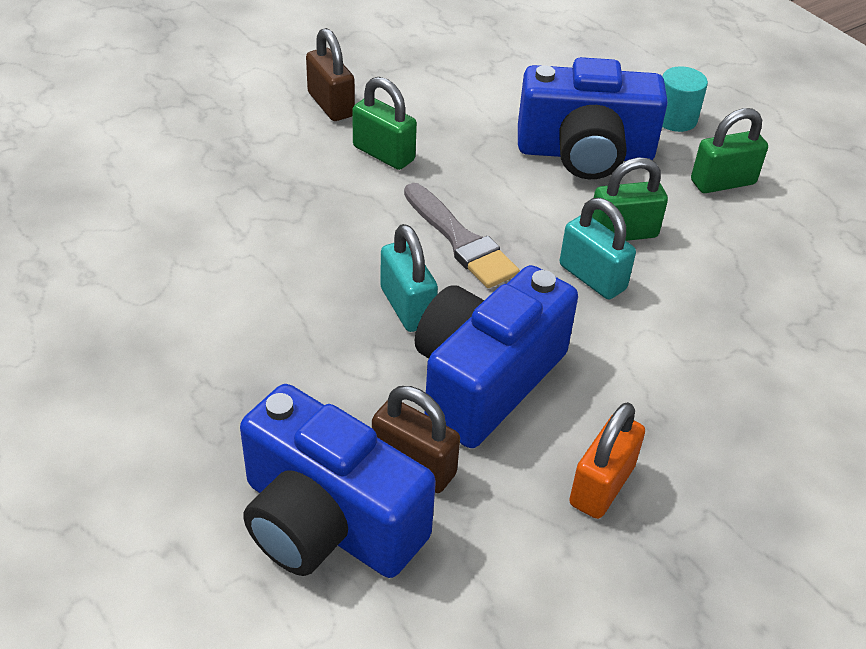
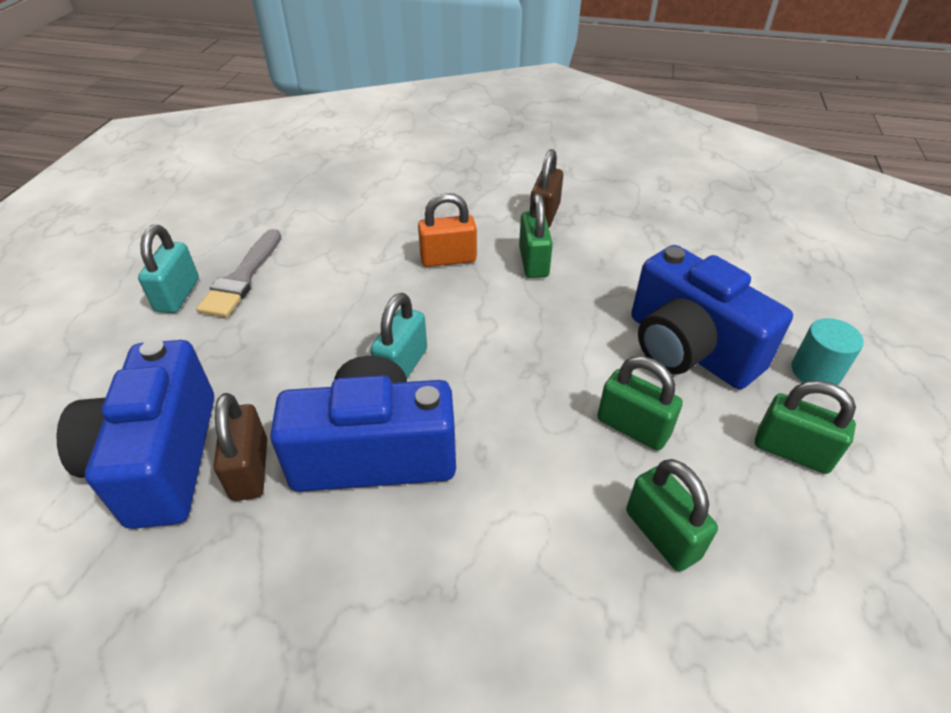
camera: 50 degrees right, 0 degrees up
(460, 240) = (500, 348): grey brush -> grey brush (242, 278)
(592, 277) = (557, 442): turquoise padlock -> turquoise padlock (178, 295)
(601, 485) = (329, 601): orange padlock -> orange padlock (448, 259)
(721, 286) = (662, 534): none -> green padlock

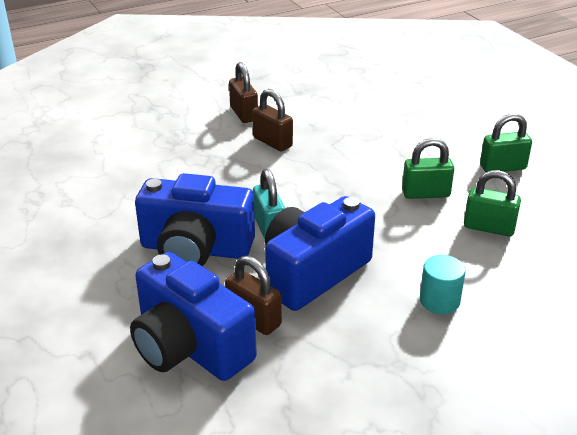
camera: 40 degrees left, 10 degrees down
(178, 295) = (49, 269): turquoise padlock -> none
(242, 278) = (84, 237): grey brush -> none
(448, 259) = (216, 163): orange padlock -> none
(533, 262) = (272, 142): green padlock -> brown padlock
(688, 349) = (409, 147): blue camera -> blue camera (195, 249)
(815, 371) = (476, 129): turquoise cylinder -> turquoise cylinder (439, 301)

